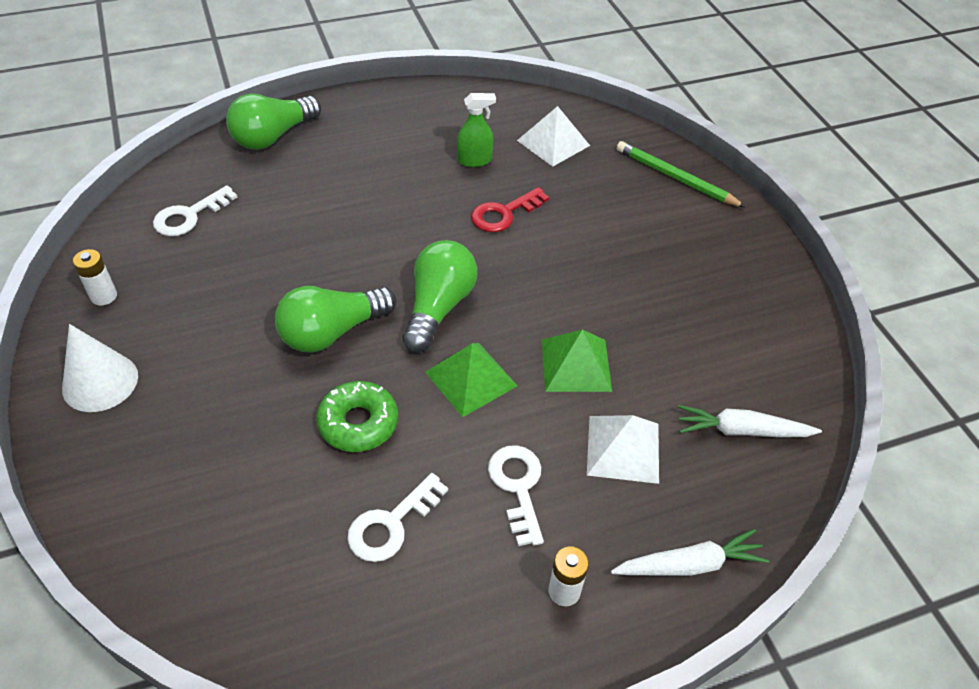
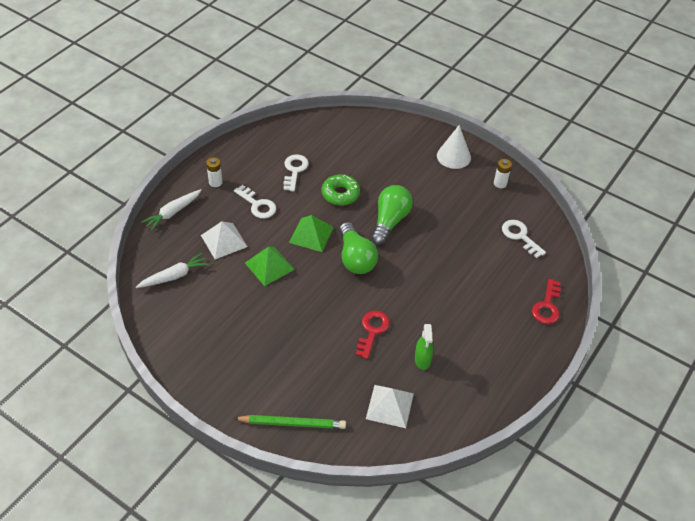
camera: 145 degrees right, 0 degrees up
(189, 216) = (520, 236): white key -> white key turned 45 degrees counterclockwise
(273, 136) = (547, 306): green light bulb -> red key
(474, 160) = (422, 360): green spray bottle -> green spray bottle turned 45 degrees counterclockwise

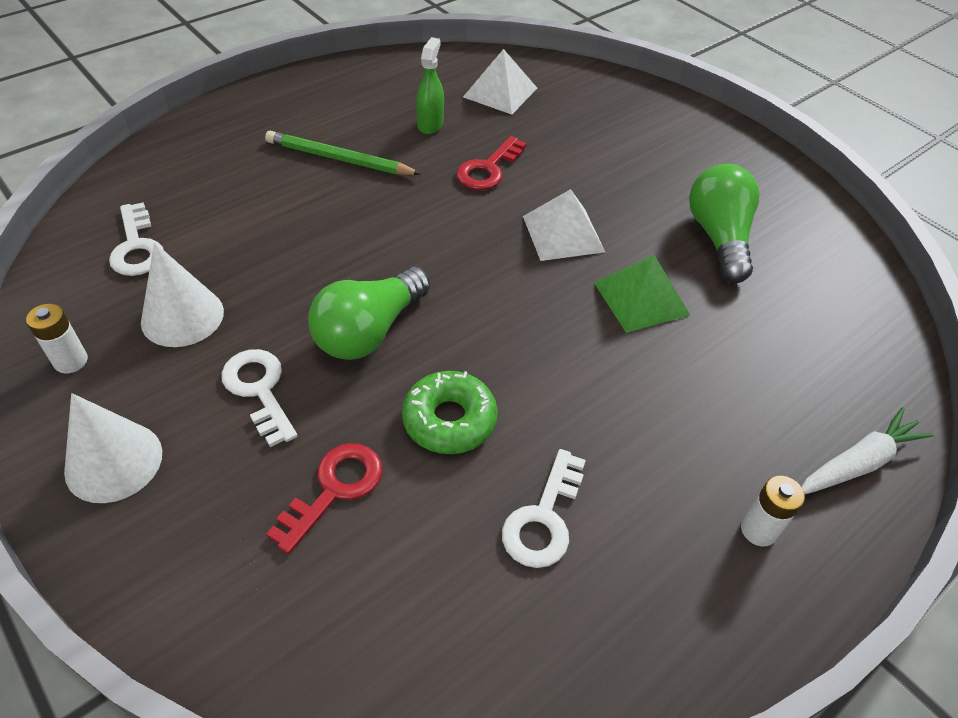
camera: 165 degrees left, 0 degrees up
(174, 276) = (829, 319): white carrot -> none
(224, 241) = (732, 367): white pyramid -> white pyramid (563, 233)
(257, 205) = (653, 437): white key -> white key (259, 390)
(292, 423) = (634, 101): green pencil -> green pencil (339, 159)
(311, 234) = (544, 340): green pyramid -> none
(355, 258) = (471, 276): green light bulb -> green light bulb (718, 237)
(472, 210) = (182, 316): none -> white cone
(547, 306) = (196, 143): red key -> red key (334, 489)

